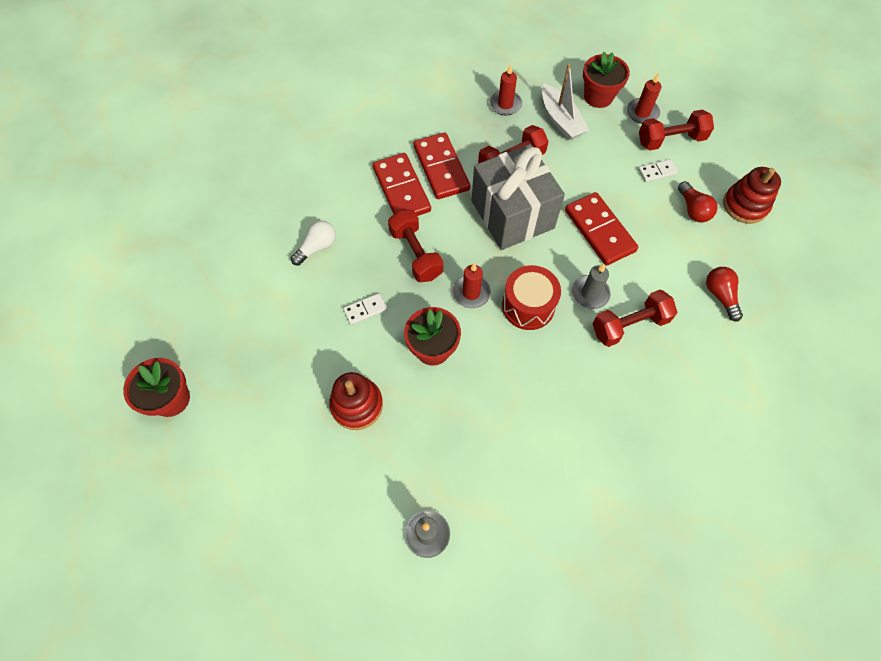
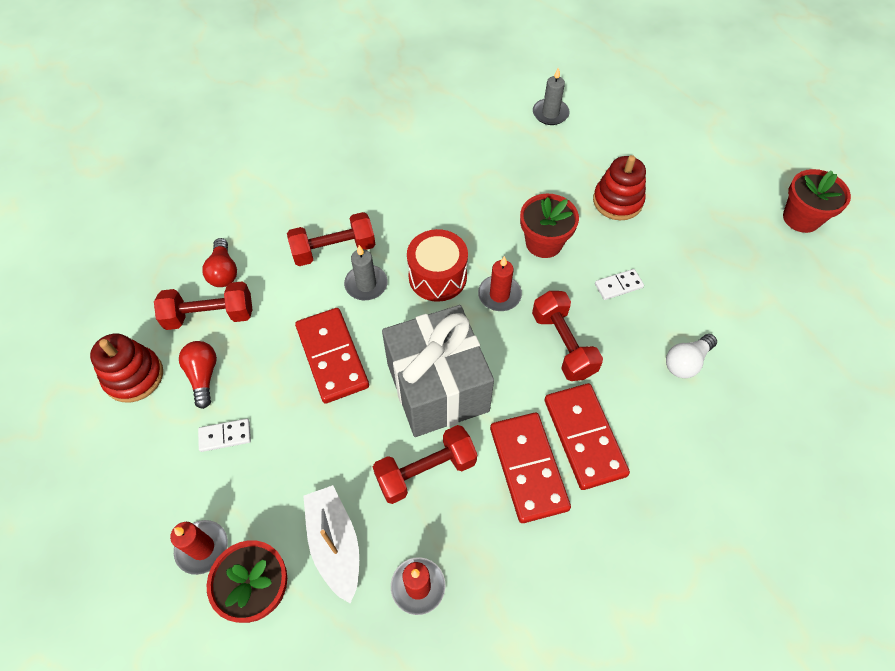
camera: 175 degrees left, 5 degrees down
(670, 140) = (182, 489): red dumbbell -> red dumbbell (210, 315)

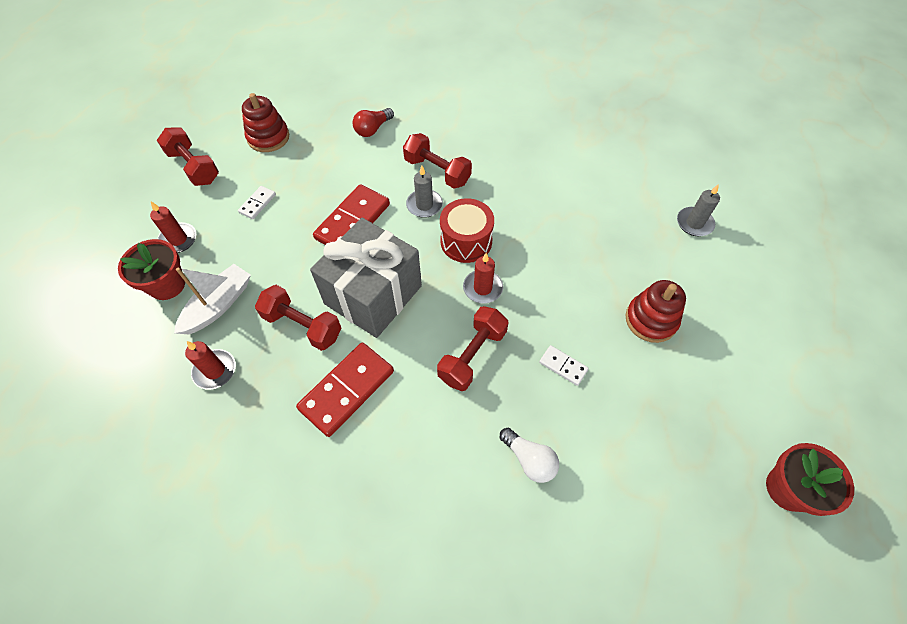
camera: 55 degrees right, 0 degrees up
(203, 376) = (291, 167): red light bulb -> none
(210, 315) = (336, 143): red dumbbell -> red dumbbell (194, 167)
(225, 436) = (257, 204): white domino -> white domino turned 75 degrees clockwise
(544, 243) = (557, 290): red flower pot -> none
(584, 437) = (400, 415): red domino -> none
(686, 362) = (529, 459): white light bulb -> white light bulb turned 150 degrees counterclockwise

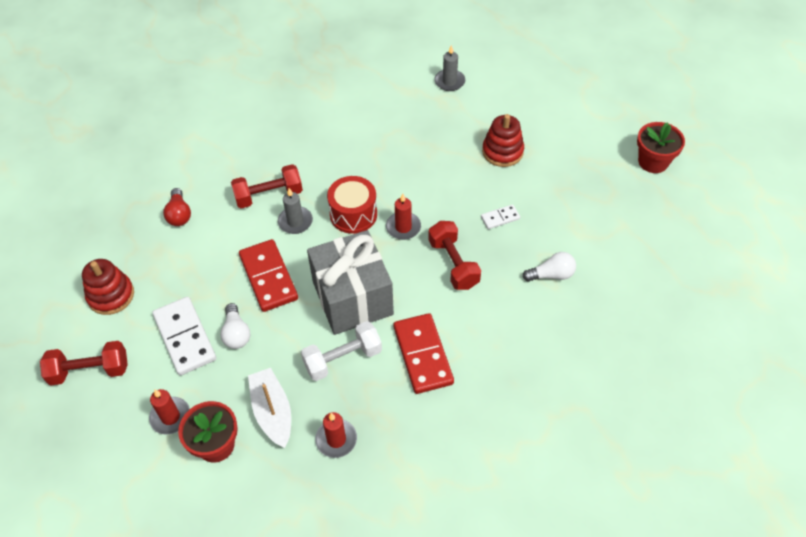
camera: 55 degrees left, 5 degrees down
(257, 204) = (185, 337): white domino -> white domino, size x2.02
(282, 234) = (236, 333): none -> white light bulb
(303, 325) = (343, 359): red dumbbell -> white dumbbell

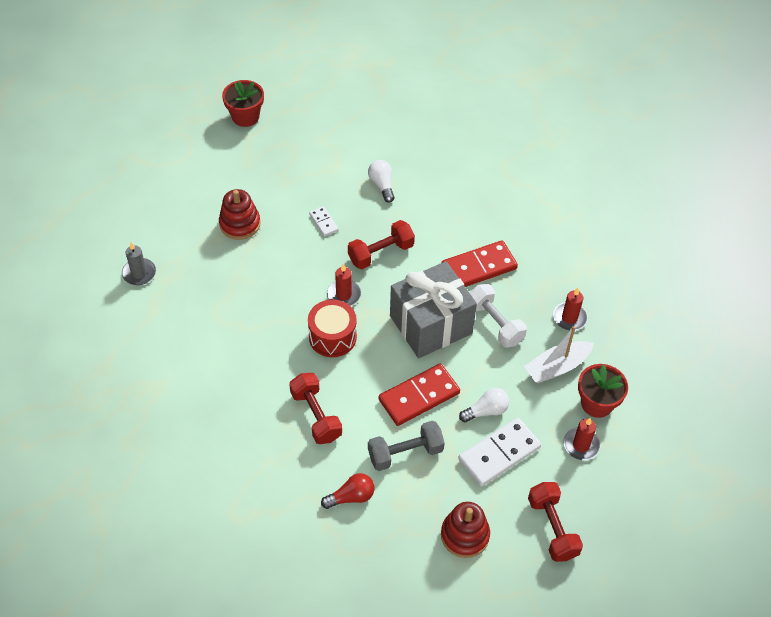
camera: 100 degrees left, 0 degrees up
(210, 259) = (405, 453): none -> grey dumbbell
(295, 222) = (348, 385): grey candle -> none

